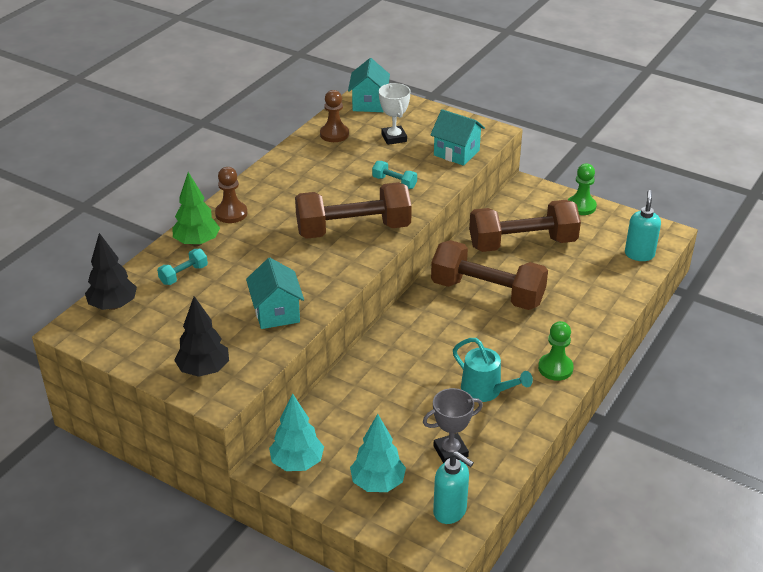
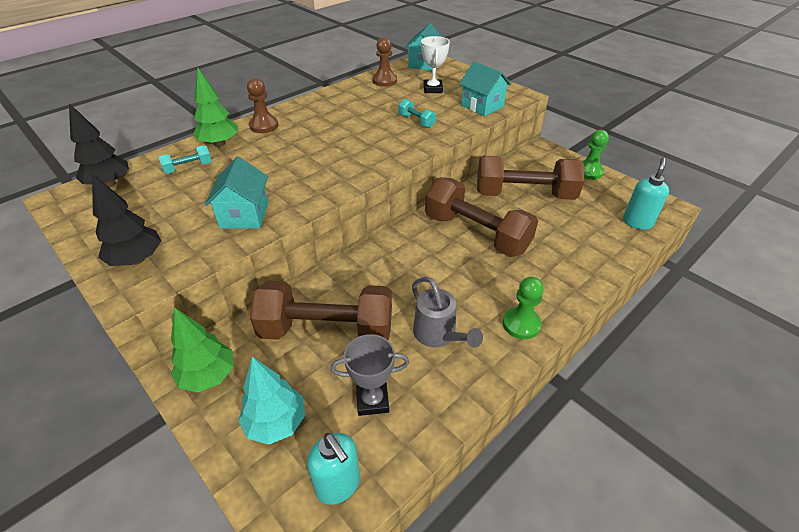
camera: 15 degrees right, 5 degrees up
(297, 463) = (208, 376): turquoise tree -> green tree
(353, 229) = (360, 153): brown dumbbell -> brown dumbbell (327, 330)
(486, 391) = (438, 335): turquoise watering can -> grey watering can

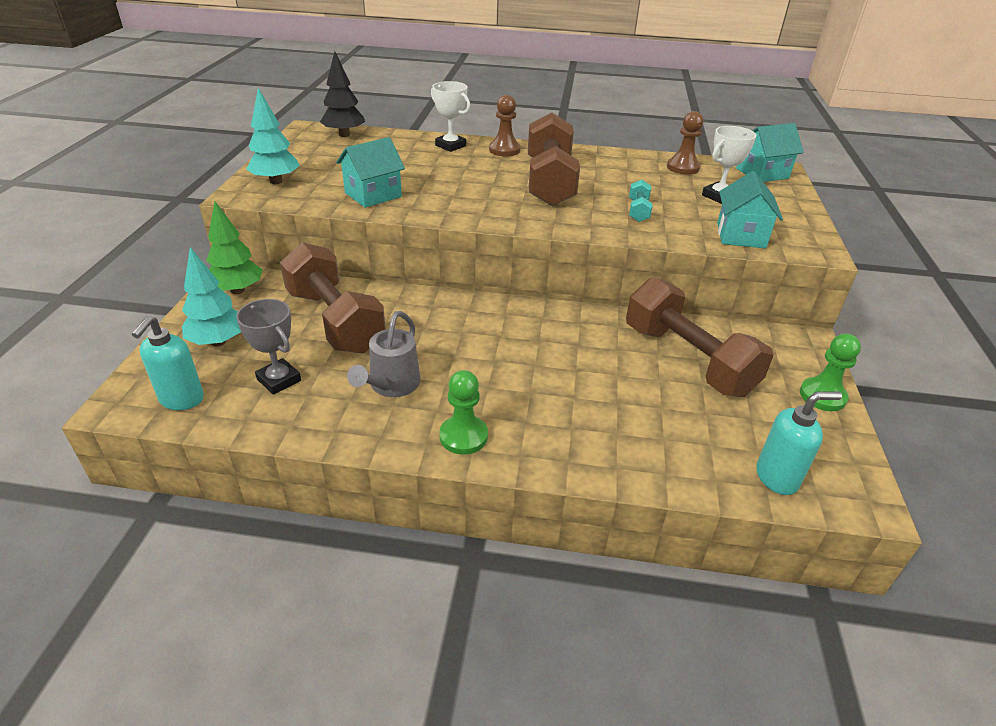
camera: 50 degrees right, 5 degrees down
(137, 259) = (276, 181): black tree -> turquoise tree
(188, 168) = (402, 149): turquoise dumbbell -> none
(219, 144) = (450, 146): green tree -> white trophy
(476, 233) = (568, 351): brown dumbbell -> brown dumbbell (549, 182)

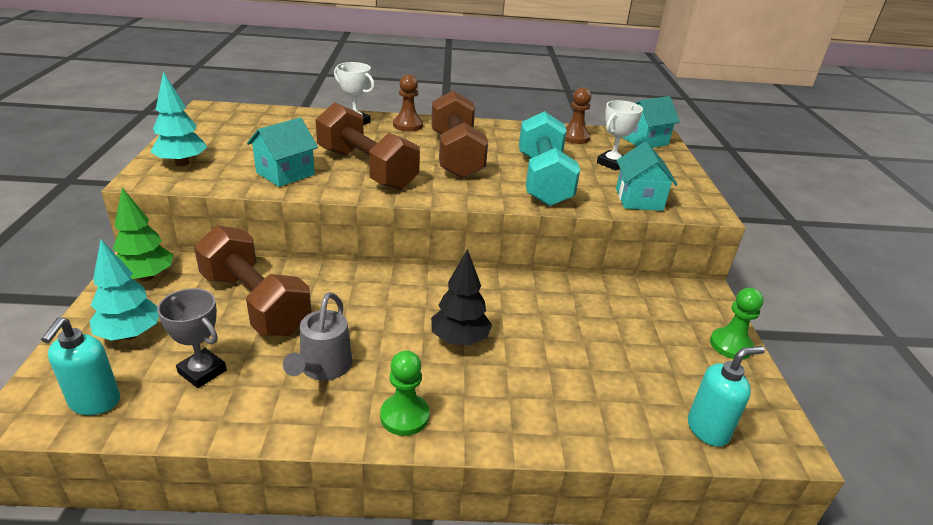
camera: 10 degrees left, 5 degrees down
(344, 135) = (247, 114): black tree -> black tree (459, 340)
(638, 211) = (543, 180): turquoise dumbbell -> turquoise dumbbell, size x2.38
(688, 360) = (605, 319): brown dumbbell -> brown dumbbell (366, 169)

